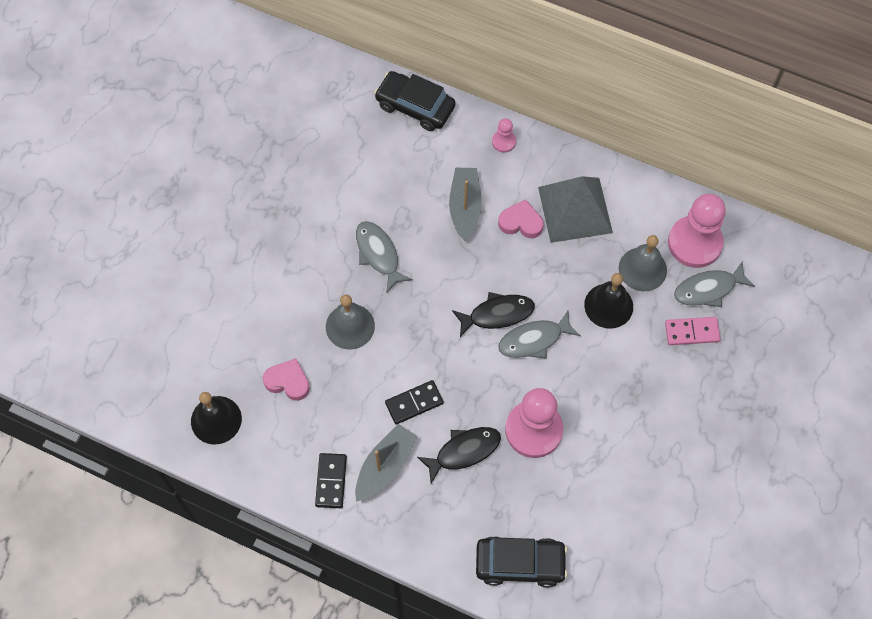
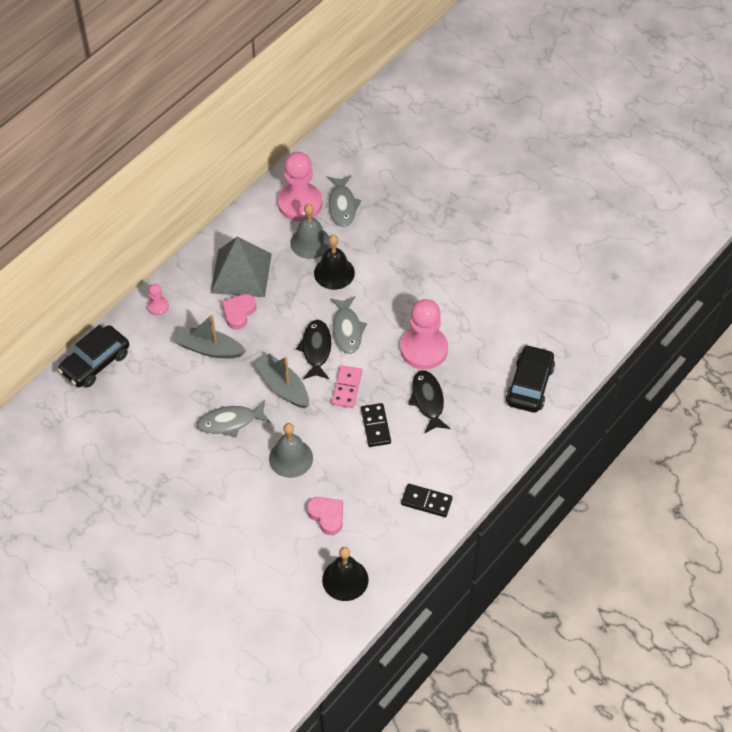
camera: 75 degrees left, 10 degrees down
(288, 381) = (327, 516): pink heart -> pink heart turned 105 degrees clockwise
(385, 466) = (424, 459): grey boat -> grey boat (283, 387)
(692, 332) = (374, 226): pink domino -> pink domino (346, 388)

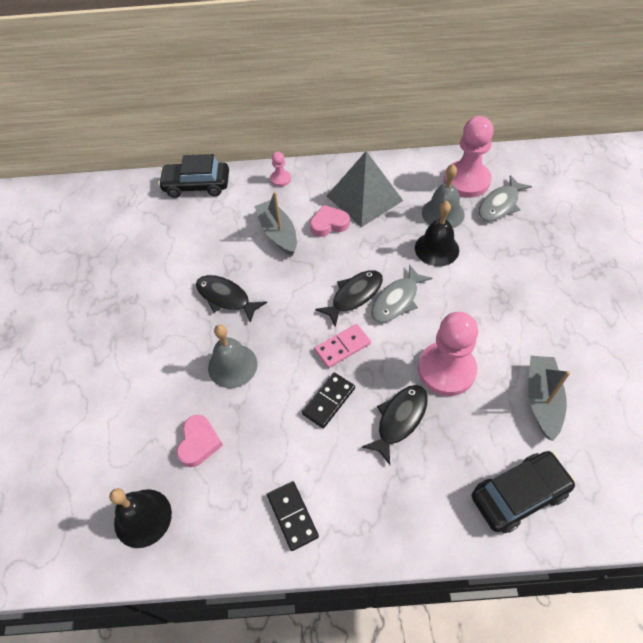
camera: 50 degrees right, 0 degrees up
(230, 422) = (226, 298): grey fish -> black fish
(283, 387) = (295, 304): grey boat -> grey boat (542, 400)

